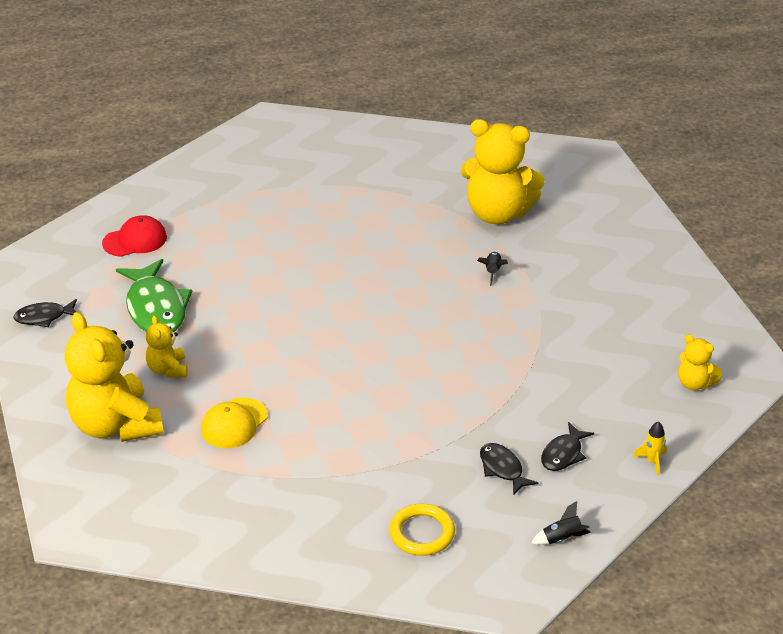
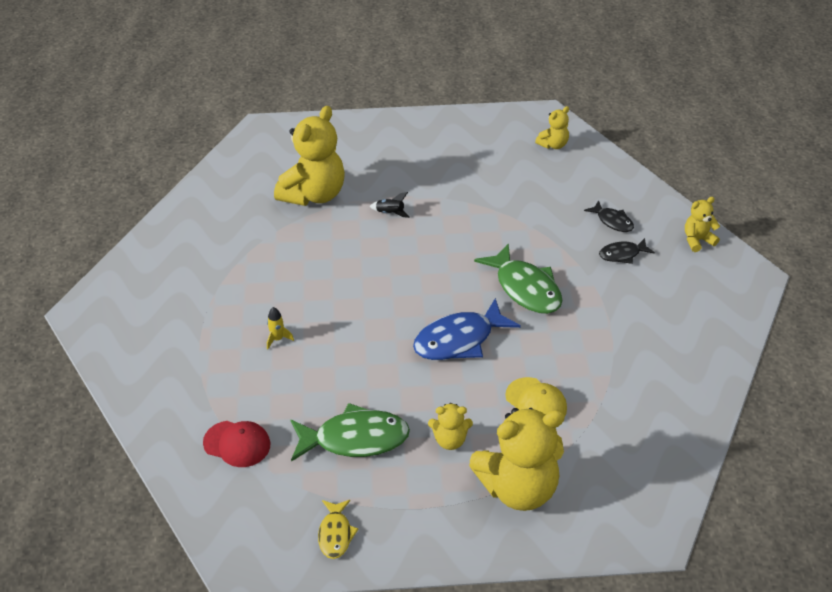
camera: 75 degrees left, 5 degrees up
(44, 317) = (335, 534): black fish -> yellow fish
(135, 240) = (237, 444): red cap -> red cap turned 120 degrees clockwise
(309, 354) = (459, 340): none -> blue fish
(408, 393) = (525, 288): none -> green fish
(422, 533) = (683, 309): yellow ring -> none
(562, 538) = (697, 240): black rocket -> yellow teddy bear
(652, 461) = (628, 182): yellow rocket -> yellow rocket (277, 339)

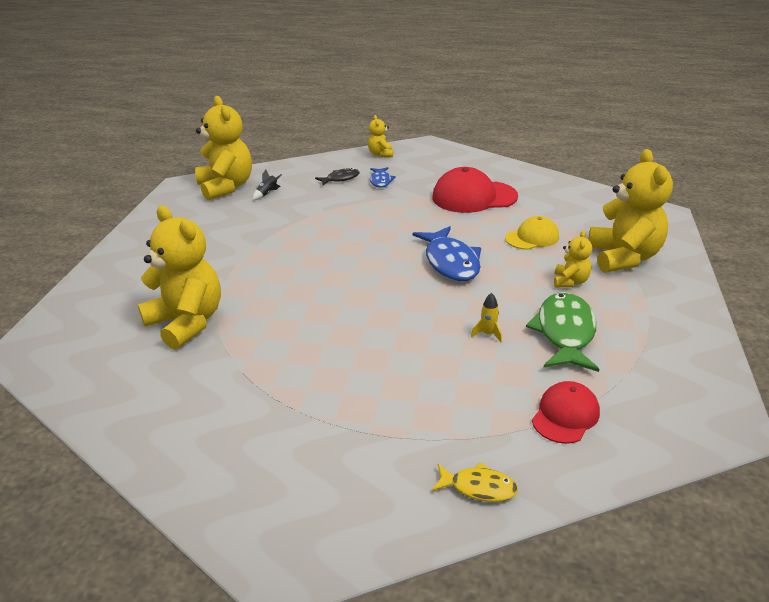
camera: 75 degrees left, 10 degrees down
(277, 339) = (412, 371): yellow rocket -> yellow rocket (488, 334)
(335, 534) = (683, 357): yellow fish -> yellow fish (478, 487)
(390, 213) = (255, 277): black rocket -> black rocket (267, 194)
(525, 288) = (399, 224): green fish -> none
(553, 145) = (226, 187): yellow teddy bear -> yellow teddy bear, size x2.08
(617, 341) = (474, 197): none -> red cap
(622, 254) = (381, 181): black fish -> blue fish

